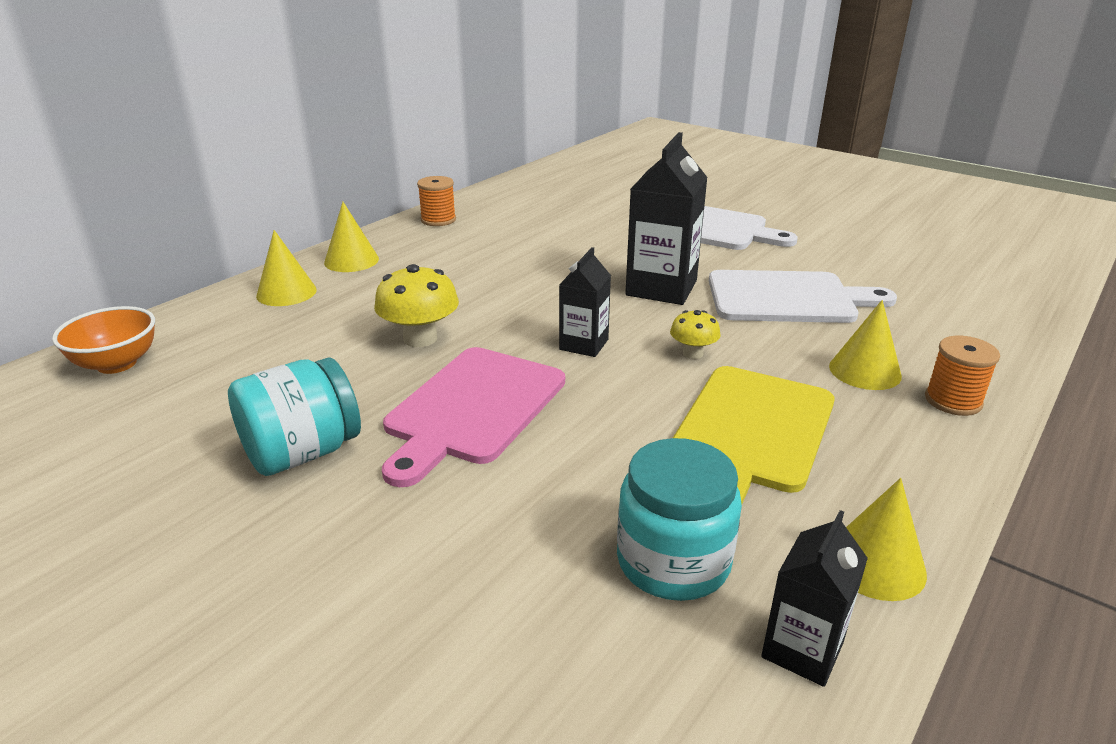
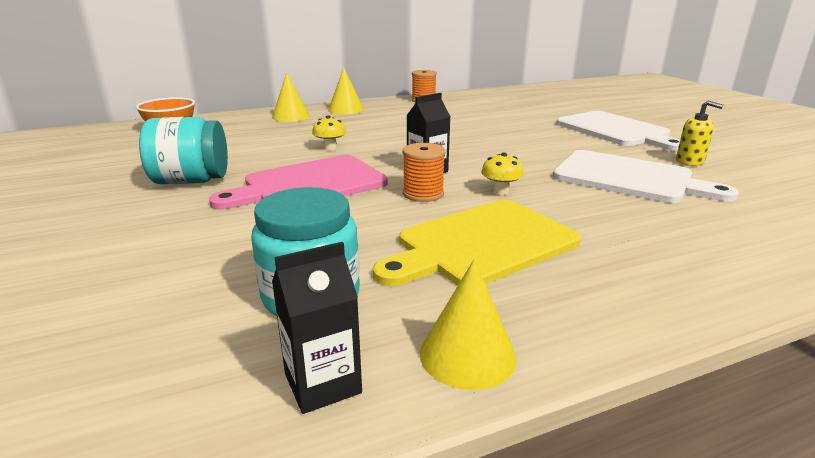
camera: 30 degrees right, 5 degrees down
(420, 338) = (330, 148): yellow mushroom -> yellow mushroom, size x0.59
(661, 288) = (528, 154): black carton -> none
(816, 259) = (690, 161): none -> yellow soap dispenser
(865, 371) = (640, 234): yellow cone -> none
(953, 401) = (708, 274): orange spool -> orange spool (423, 194)

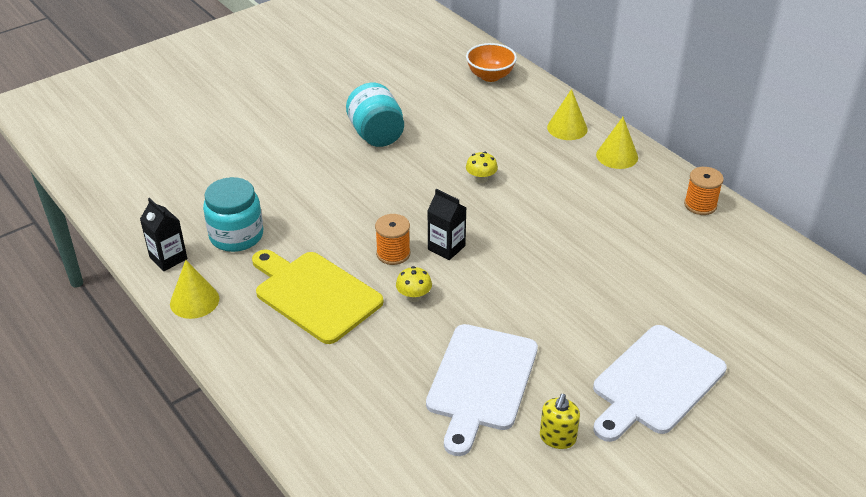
camera: 75 degrees right, 15 degrees up
(309, 184) = (390, 191): pink cutting board -> none

